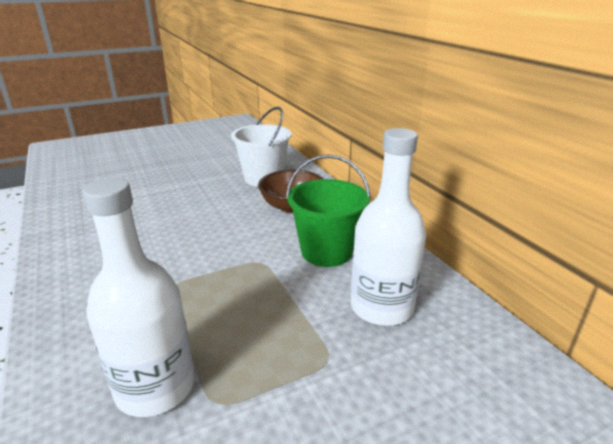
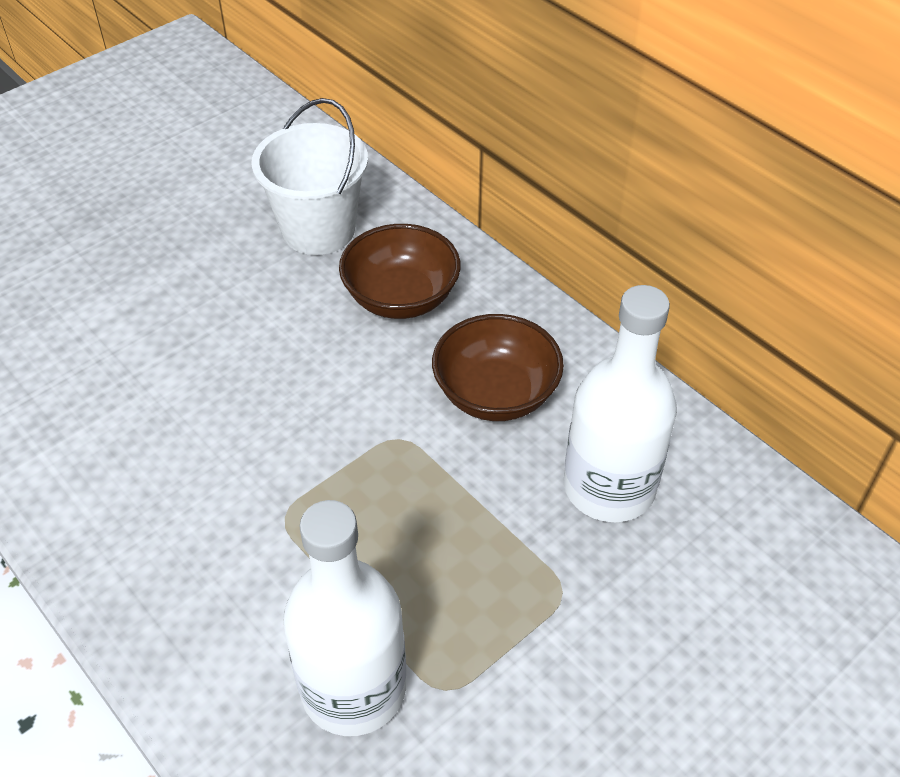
camera: 15 degrees left, 20 degrees up
(326, 252) = (496, 394): green bucket -> brown bowl

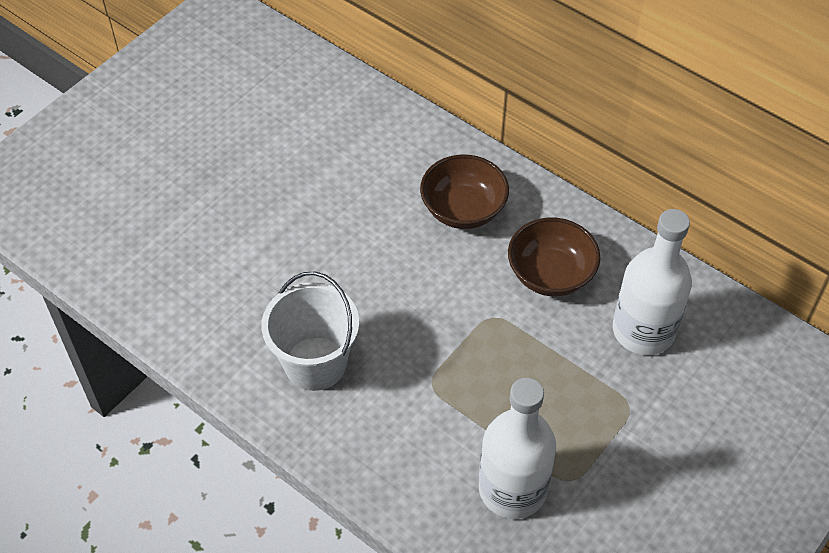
camera: 10 degrees left, 5 degrees up
(318, 230) = (385, 162): white bucket -> white bucket (315, 363)

